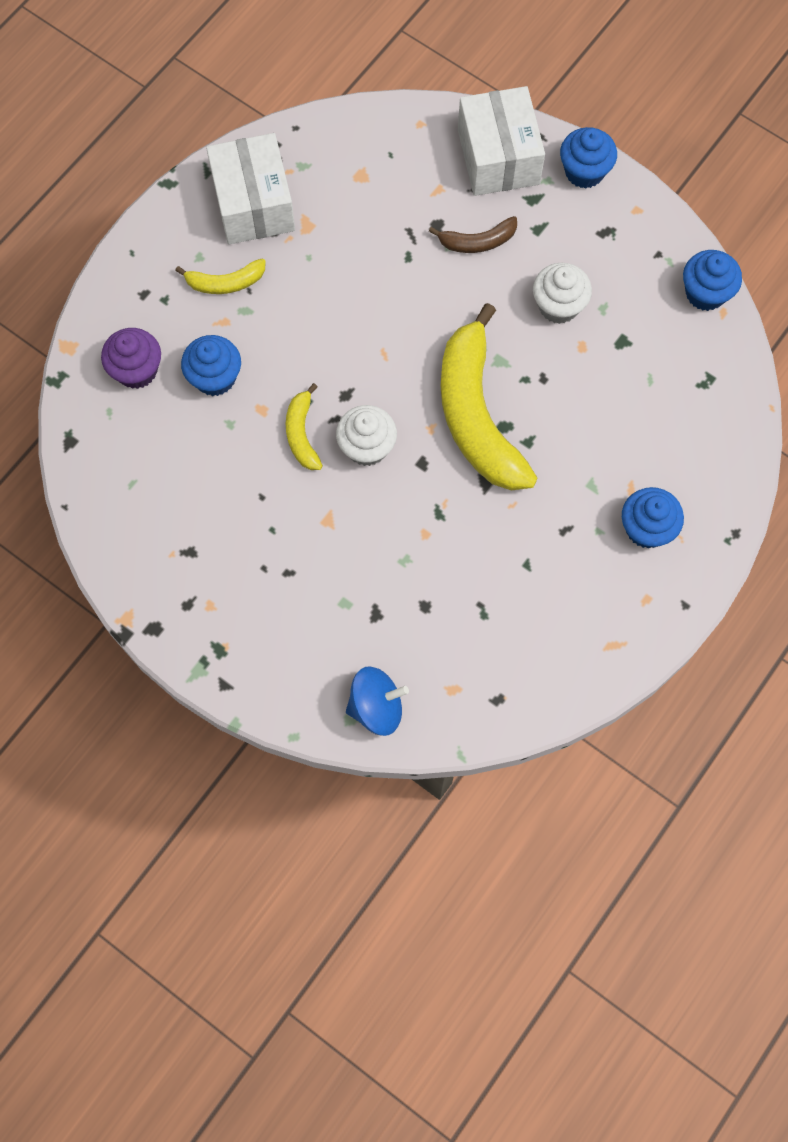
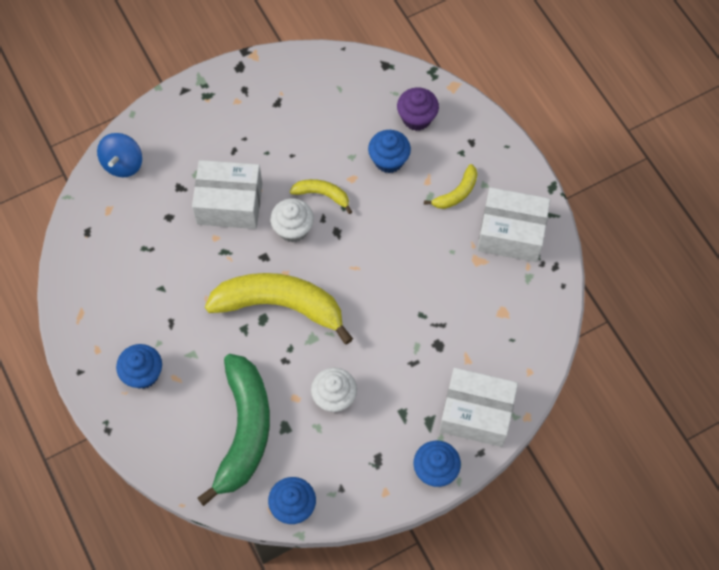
camera: 115 degrees right, 5 degrees down
(225, 282) = (456, 193): yellow banana -> yellow banana turned 150 degrees counterclockwise
(369, 539) = (229, 203): none -> white box
(478, 241) = (412, 366): brown banana -> none
(650, 383) = (244, 430): none -> green banana

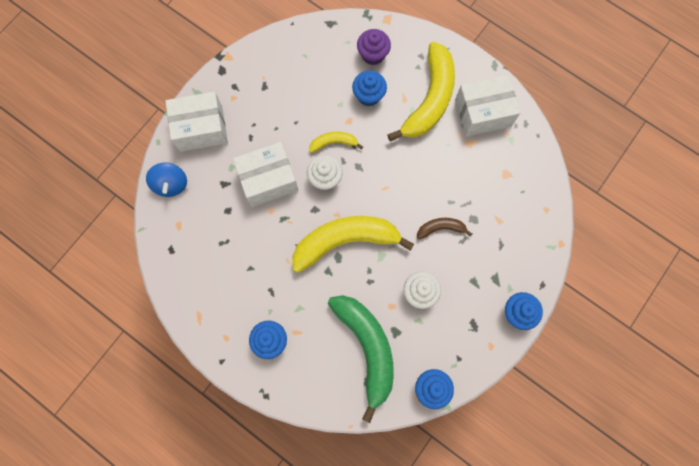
camera: 25 degrees left, 10 degrees up
(395, 339) = (441, 228): none -> brown banana
(456, 193) = (429, 99): yellow banana -> yellow banana, size x2.17
(476, 414) = (525, 258): white box -> white box (201, 128)

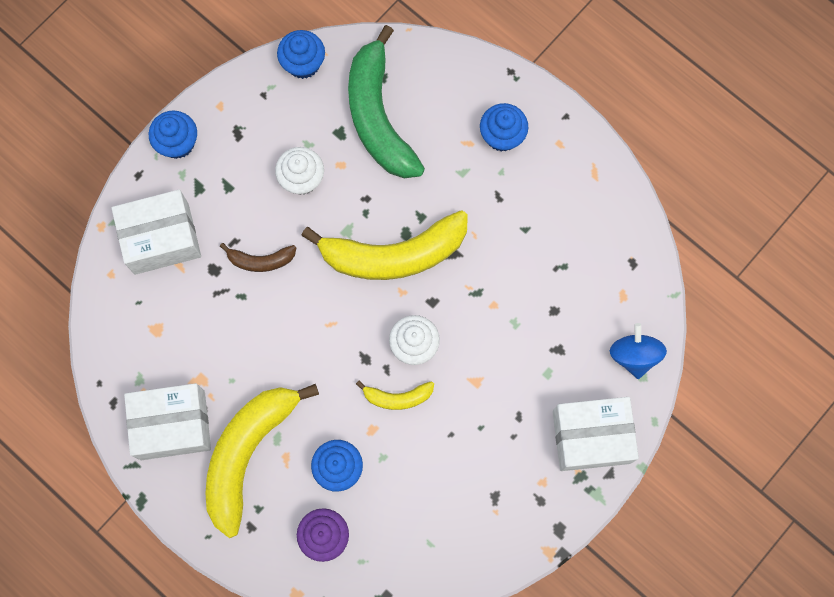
camera: 175 degrees left, 0 degrees up
(268, 180) = (495, 350): white box -> white box (161, 238)

